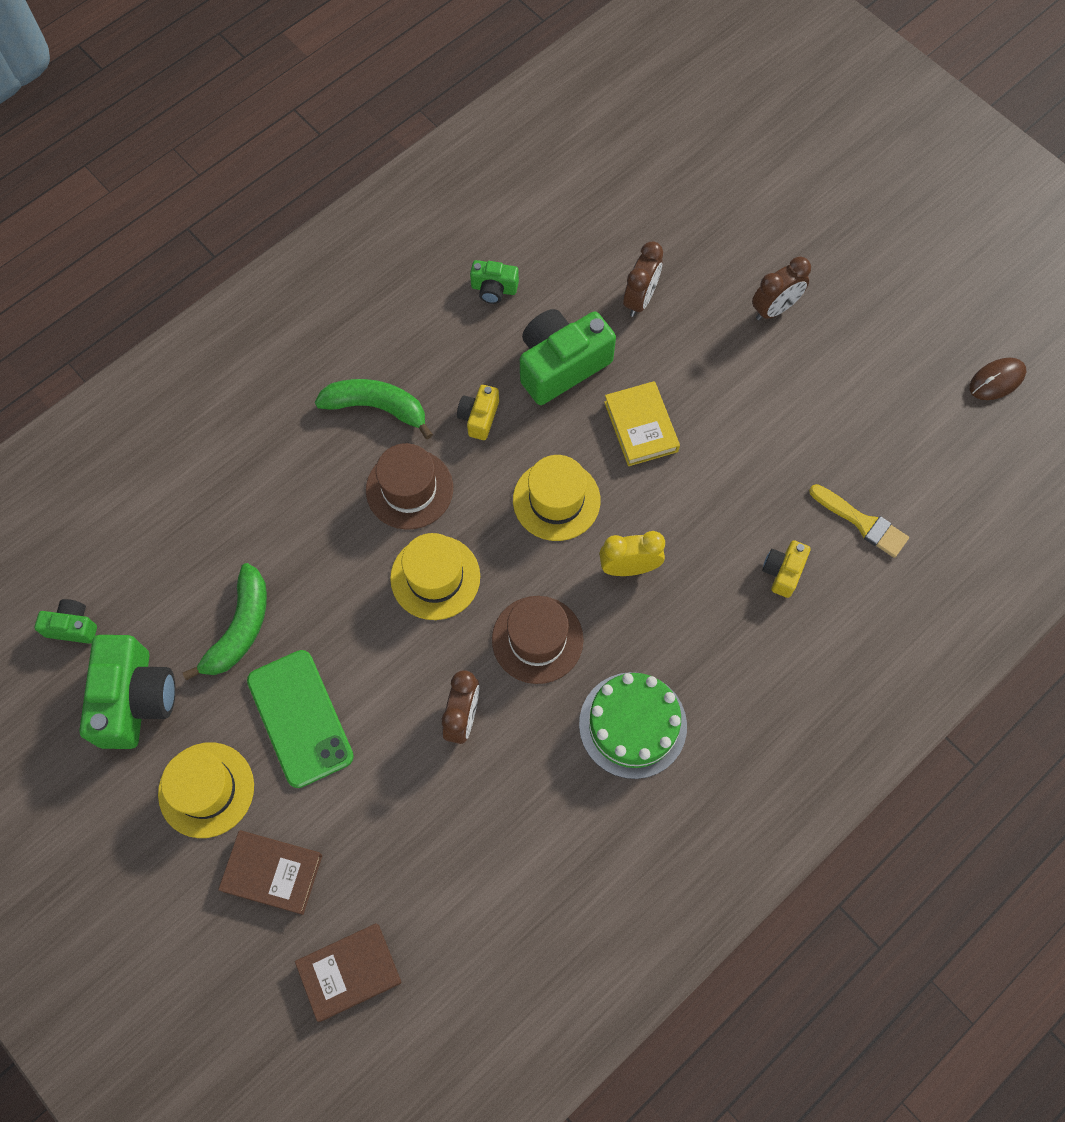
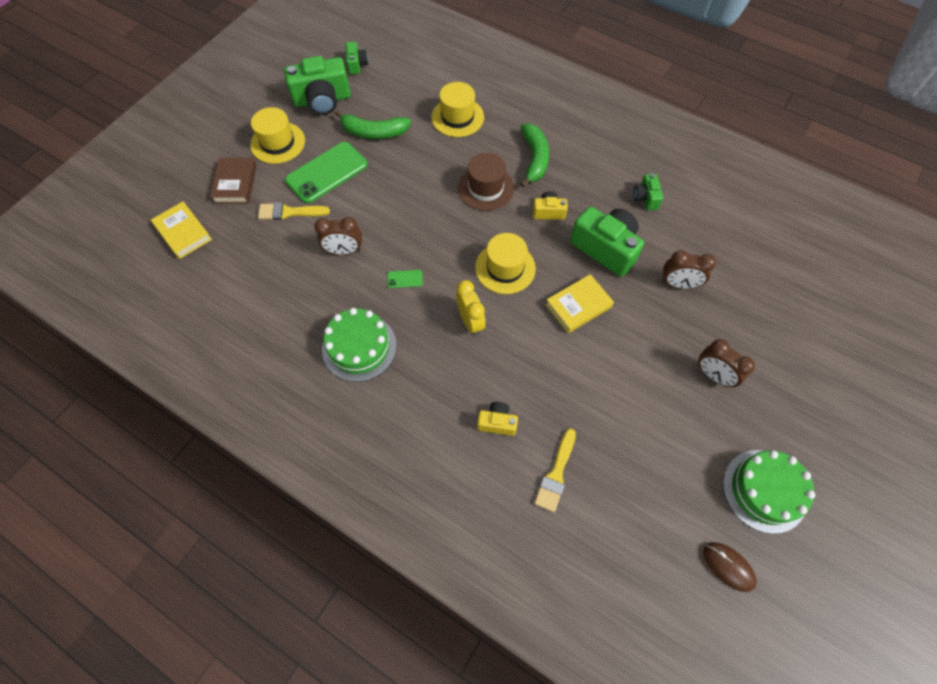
camera: 75 degrees right, 5 degrees down
(349, 972) = (183, 232): brown book -> yellow book
(362, 790) = (289, 212): none -> yellow brush
(435, 577) = (431, 215): yellow hat -> yellow hat (457, 117)
(537, 639) = (405, 279): brown hat -> green phone
(922, 312) = (764, 490): none -> green cake

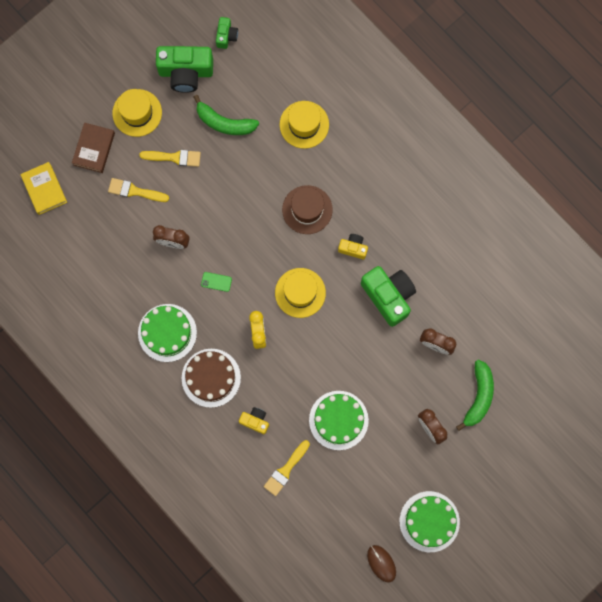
camera: 15 degrees right, 15 degrees up
(327, 173) = (174, 157): green phone -> yellow brush
(426, 385) = (211, 378): none -> brown cake
(534, 159) = (359, 189): green banana -> green banana (478, 396)
(578, 306) = (348, 342): yellow book -> none
(600, 395) = (338, 420): none -> green cake
(645, 198) = (441, 256): green camera -> none

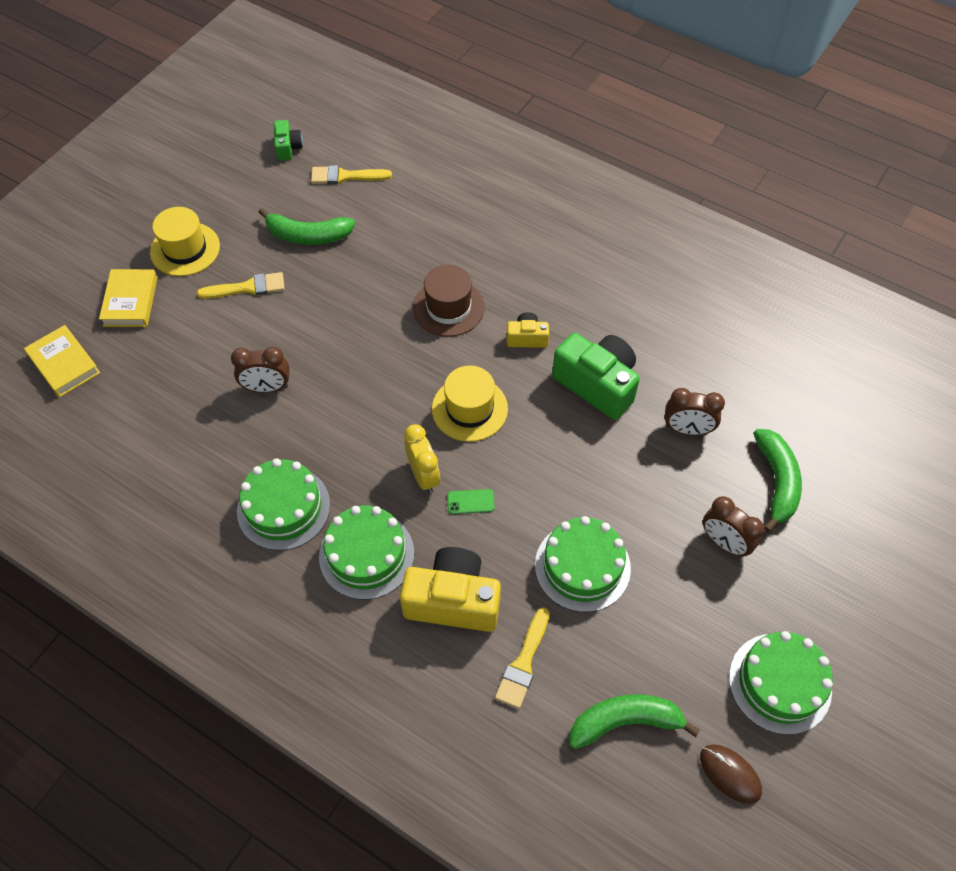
camera: 15 degrees left, 20 degrees down
(94, 149) = (130, 301): brown book -> yellow book
(135, 191) = (199, 338): yellow brush -> yellow brush (346, 176)
(186, 72) = (243, 194): green camera -> none
(211, 378) = (366, 554): brown cake -> green cake
(216, 282) = (342, 423): green phone -> green phone (470, 502)
(255, 421) = (453, 600): yellow camera -> yellow camera, size x1.97
(304, 124) = (415, 216): yellow hat -> none
(333, 519) = (625, 722): none -> green banana

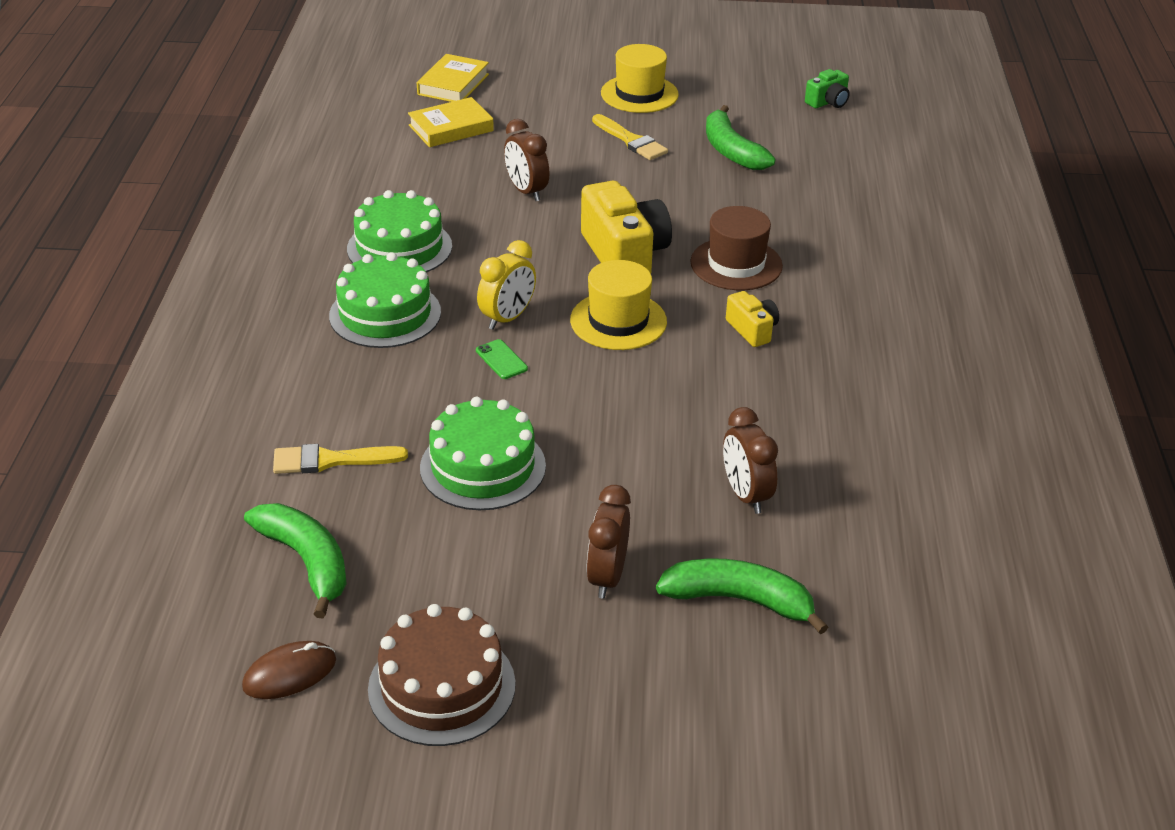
camera: 60 degrees right, 20 degrees down
(130, 301) = (551, 90): yellow book -> yellow book (451, 128)
(346, 176) = (833, 145): yellow brush -> none
(453, 600) = (372, 387): yellow camera -> yellow camera (624, 254)
(597, 384) = (740, 402): green camera -> none
(730, 774) = (290, 673): brown mouse -> brown mouse turned 45 degrees clockwise
(776, 482) = (739, 600): green banana -> green banana turned 135 degrees counterclockwise
(780, 683) = (442, 686): green cake -> brown cake

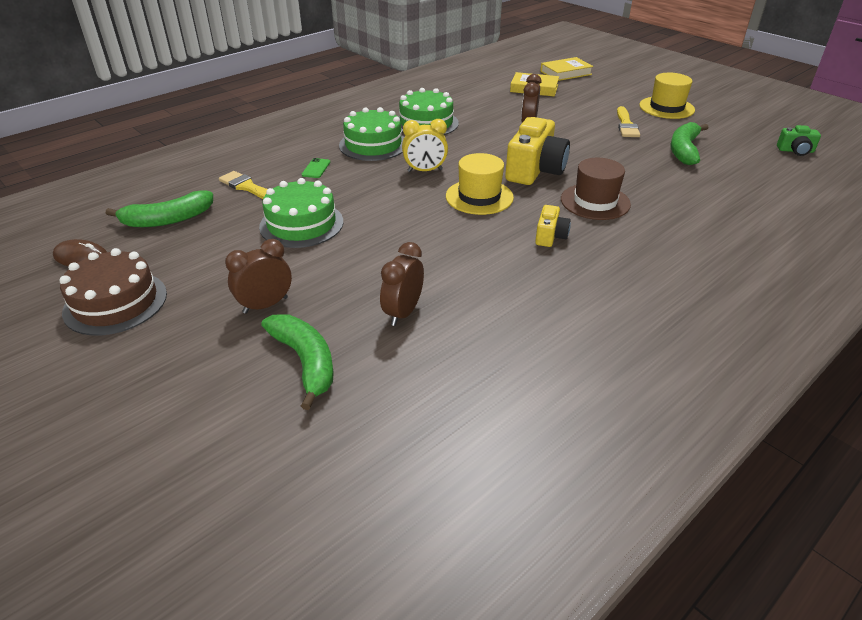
camera: 45 degrees right, 0 degrees up
(306, 562) = (168, 220): green banana -> green banana turned 60 degrees clockwise
(501, 360) = (391, 186): green phone -> green phone (316, 168)

